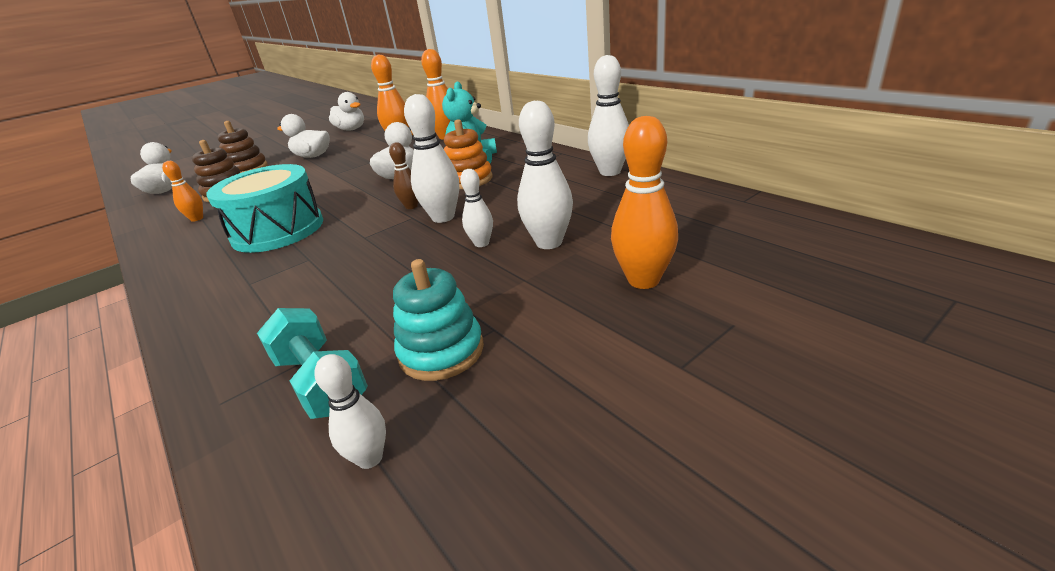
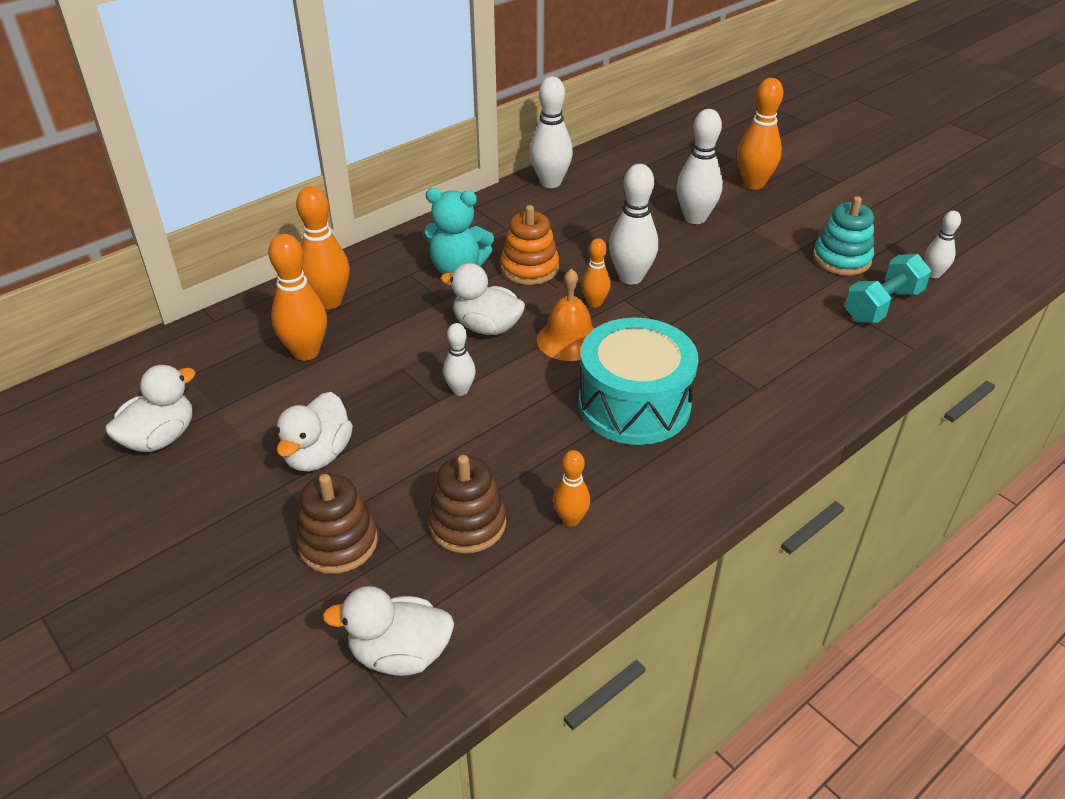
camera: 95 degrees left, 10 degrees up
(369, 202) = (569, 340): none -> orange bell
(411, 206) = (594, 303): brown bowling pin -> orange bowling pin
(481, 243) = (691, 251): white bowling pin -> white bowling pin (460, 390)

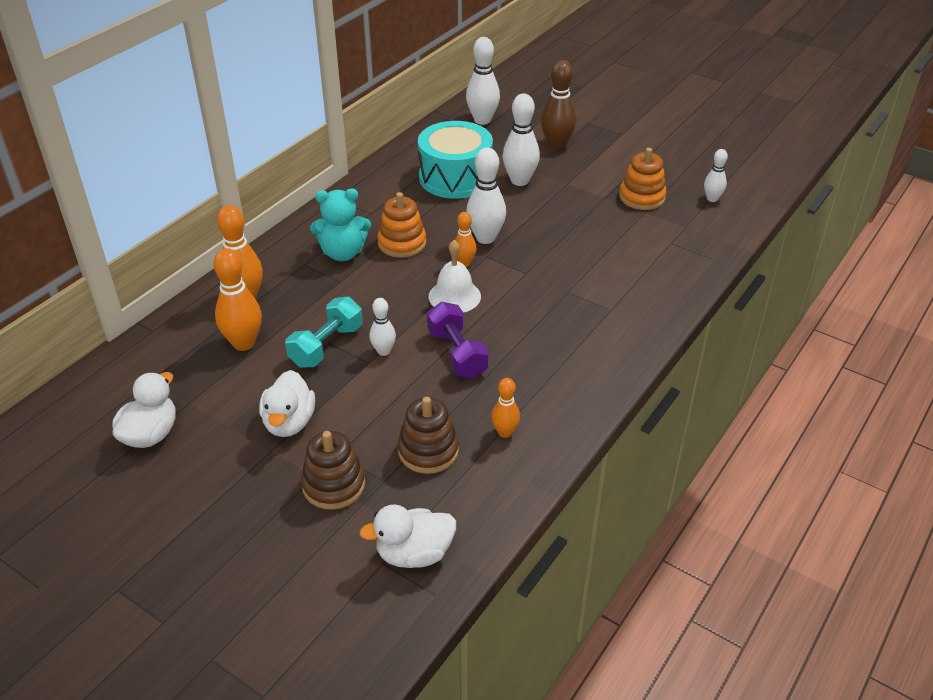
camera: 15 degrees left, 0 degrees up
(487, 327) = (385, 297): white duck -> none
(547, 409) = (457, 353): none -> purple dumbbell
(550, 182) = (392, 168): white bowling pin -> white bowling pin (482, 120)
(569, 340) = (454, 296): orange bell -> white bell
(634, 404) = (522, 338): turquoise drum -> turquoise drum (455, 177)
(753, 184) = (556, 145): orange bowling pin -> brown bowling pin
(841, 259) = (642, 197): turquoise stacking toy -> orange stacking toy
(882, 305) = (682, 229): turquoise dumbbell -> turquoise dumbbell (326, 346)

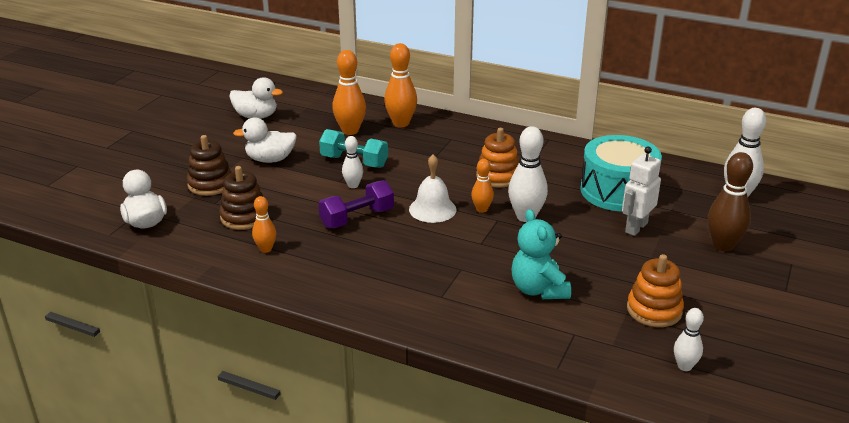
camera: 80 degrees right, 10 degrees down
(343, 253) = (472, 152): turquoise teddy bear -> turquoise teddy bear (538, 289)
(520, 181) = (636, 227): white bowling pin -> white robot

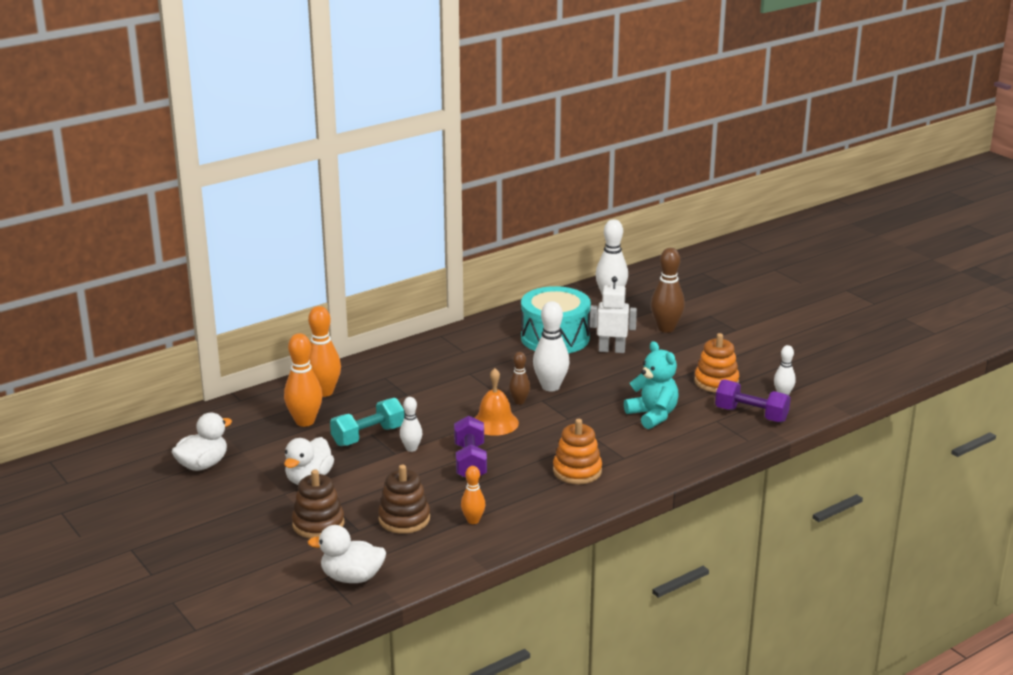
camera: 60 degrees left, 5 degrees down
(432, 209) = (495, 423): white bell -> orange bell
(481, 209) = (519, 401): orange bowling pin -> brown bowling pin
(498, 176) = (475, 377): orange stacking toy -> orange stacking toy (577, 471)
(538, 289) = (653, 415): turquoise teddy bear -> turquoise teddy bear turned 135 degrees counterclockwise
(613, 355) = (751, 415): none -> purple dumbbell
(636, 227) = (611, 350): white robot -> white robot turned 120 degrees clockwise

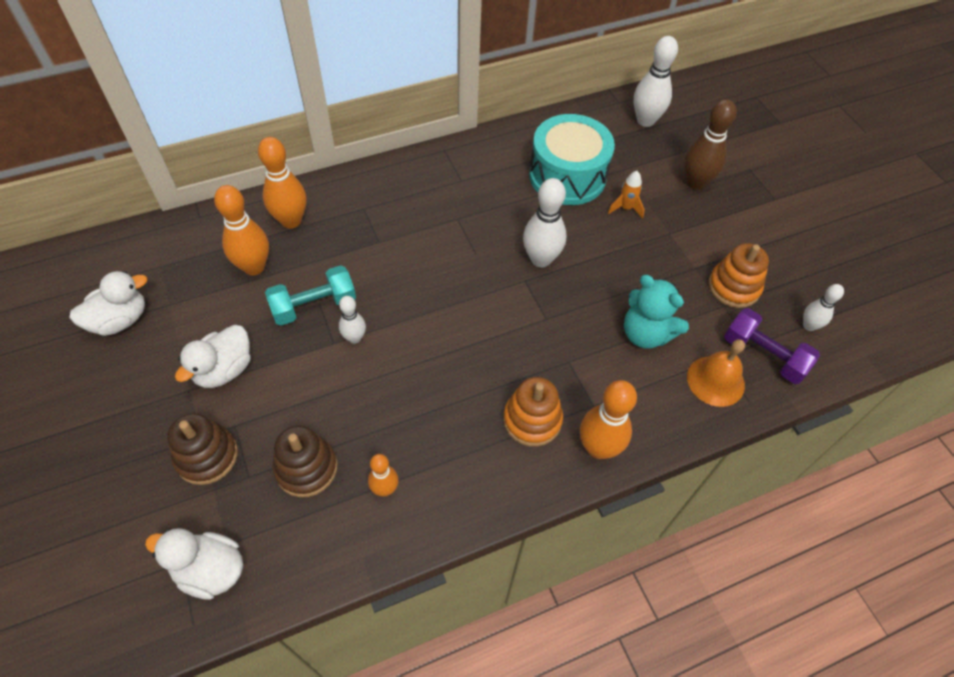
camera: 10 degrees right, 30 degrees up
(470, 462) = (413, 376): purple dumbbell -> none
(495, 423) = (461, 311): orange bell -> orange bell (715, 381)
(519, 401) = (499, 278): brown bowling pin -> none
(611, 350) = (625, 208): white robot -> orange rocket
(635, 478) = (598, 448): none -> orange bowling pin
(653, 415) = (646, 333): turquoise teddy bear -> turquoise teddy bear turned 150 degrees clockwise

